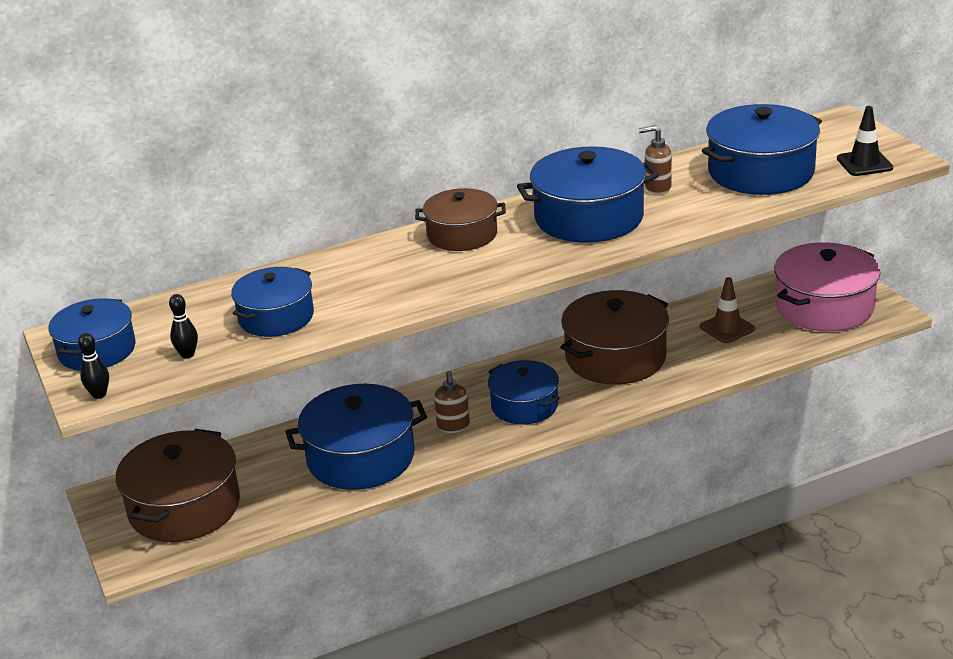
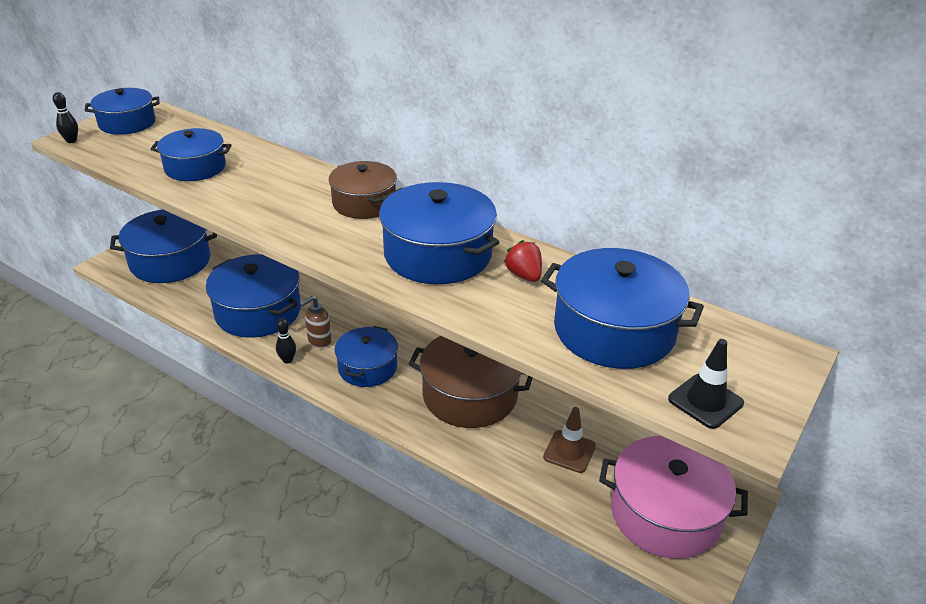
camera: 55 degrees right, 5 degrees up
(184, 507) = (170, 261): brown pot -> blue pot
(187, 355) = (131, 153): black bowling pin -> black bowling pin (287, 360)
(657, 188) = (524, 275): brown soap dispenser -> red strawberry

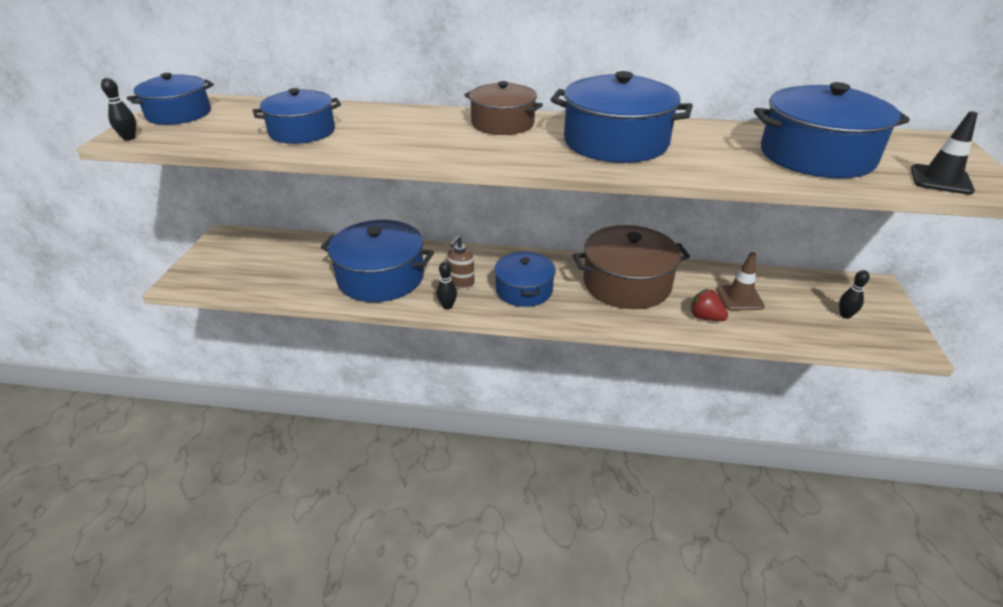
camera: 25 degrees left, 0 degrees up
(170, 261) = (250, 262): blue pot -> none
(524, 275) = (702, 140): red strawberry -> red strawberry (705, 317)
(665, 513) = (845, 315): pink pot -> black bowling pin

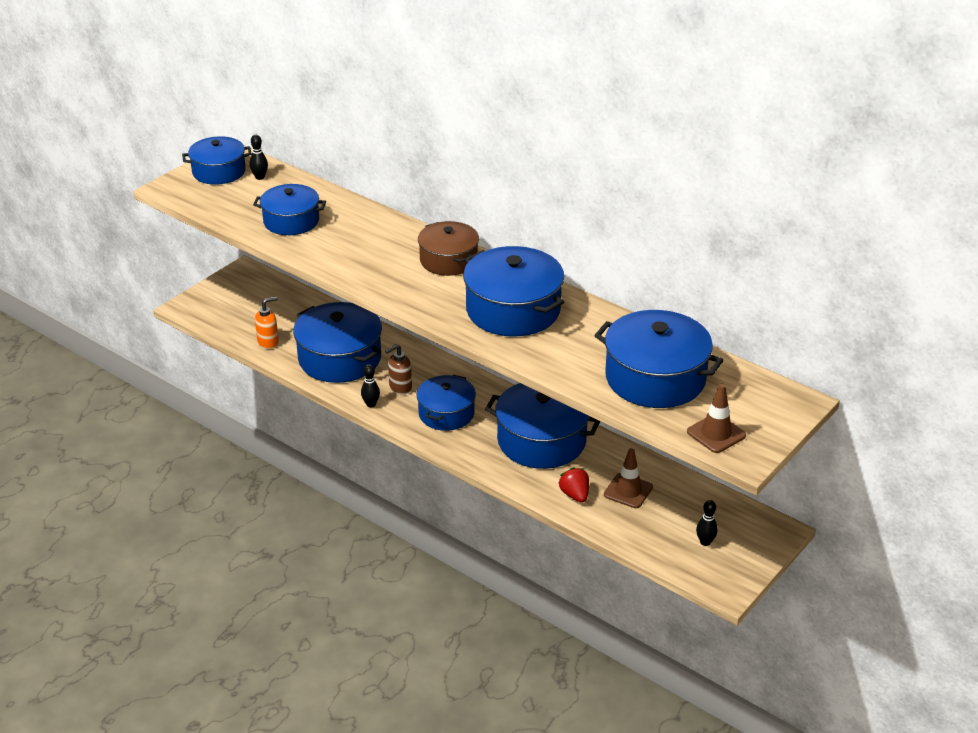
camera: 30 degrees right, 0 degrees up
(129, 138) = (171, 190): black bowling pin -> black bowling pin (260, 177)
(296, 286) = (268, 342): none -> orange soap dispenser
(626, 284) = (541, 441): brown pot -> blue pot
(940, 180) = (716, 434): black traffic cone -> brown traffic cone

